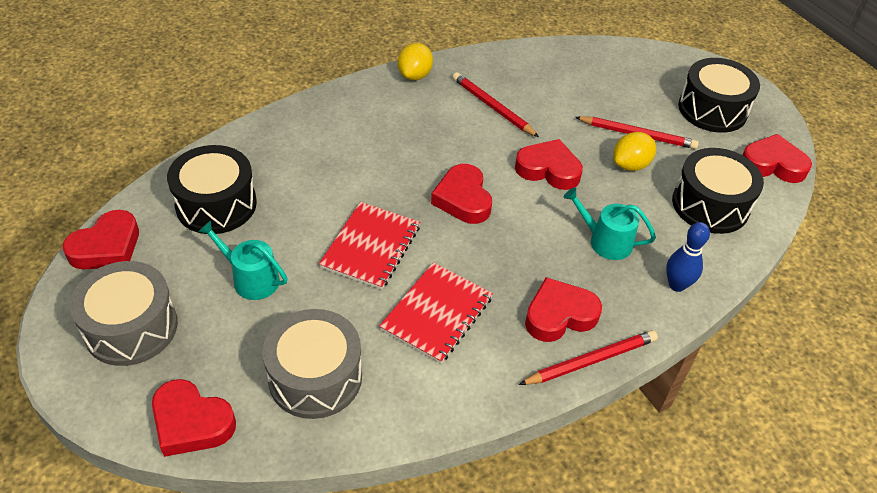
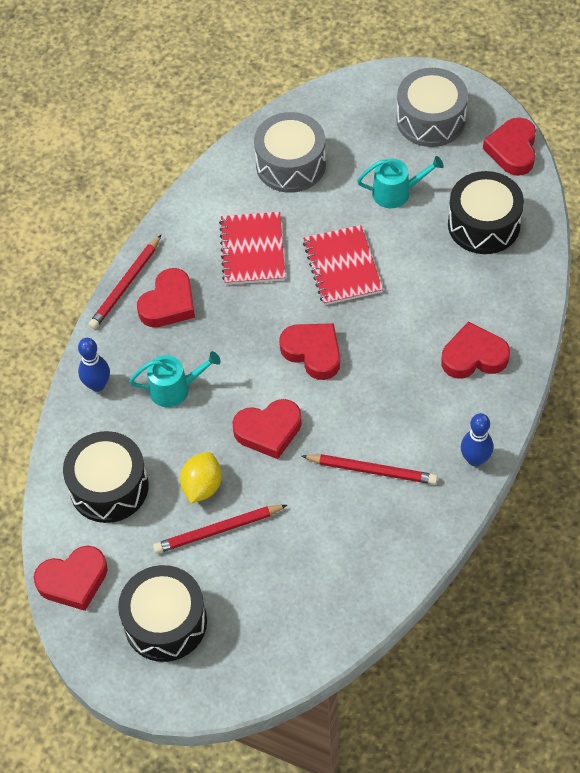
camera: 150 degrees right, 10 degrees up
(191, 422) = (333, 100): red heart -> red heart (473, 356)
(415, 75) = (475, 459): yellow lemon -> blue bowling pin

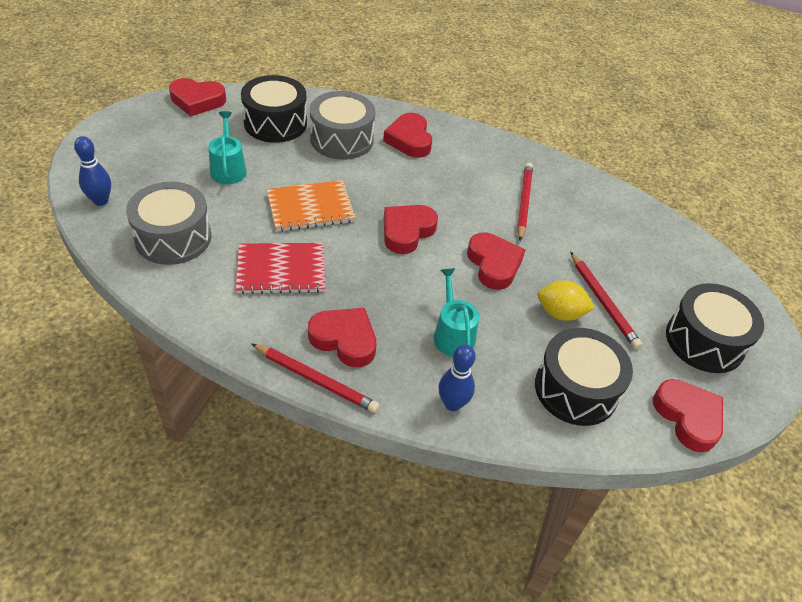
camera: 100 degrees left, 10 degrees down
(342, 267) = (310, 208): red notebook -> orange notebook
(431, 120) = (145, 142): grey drum -> grey drum (342, 139)
(475, 459) = (504, 147): blue bowling pin -> blue bowling pin (100, 200)

